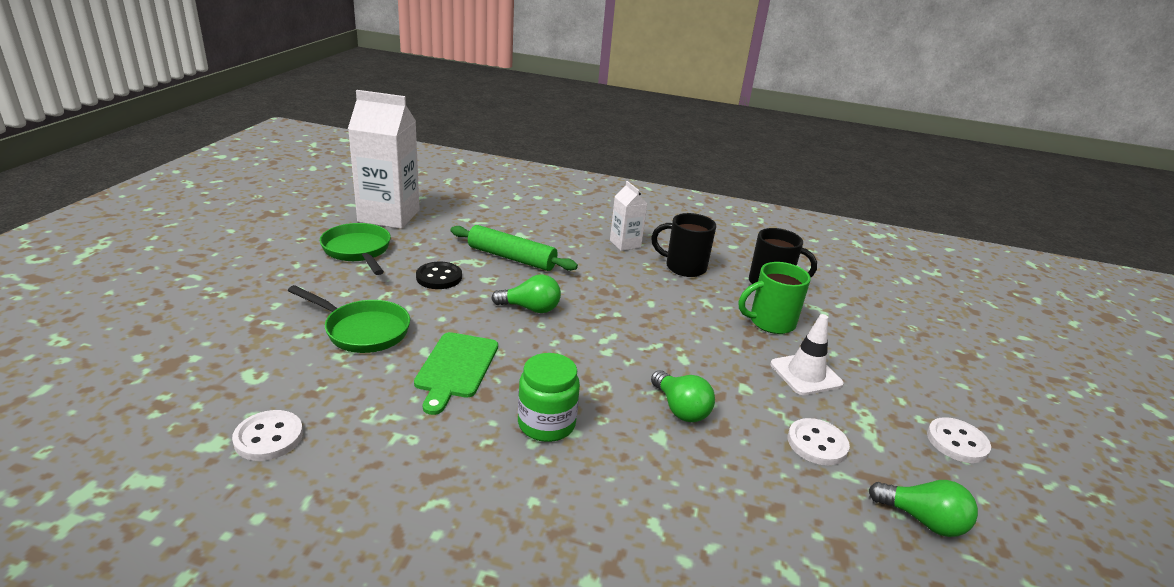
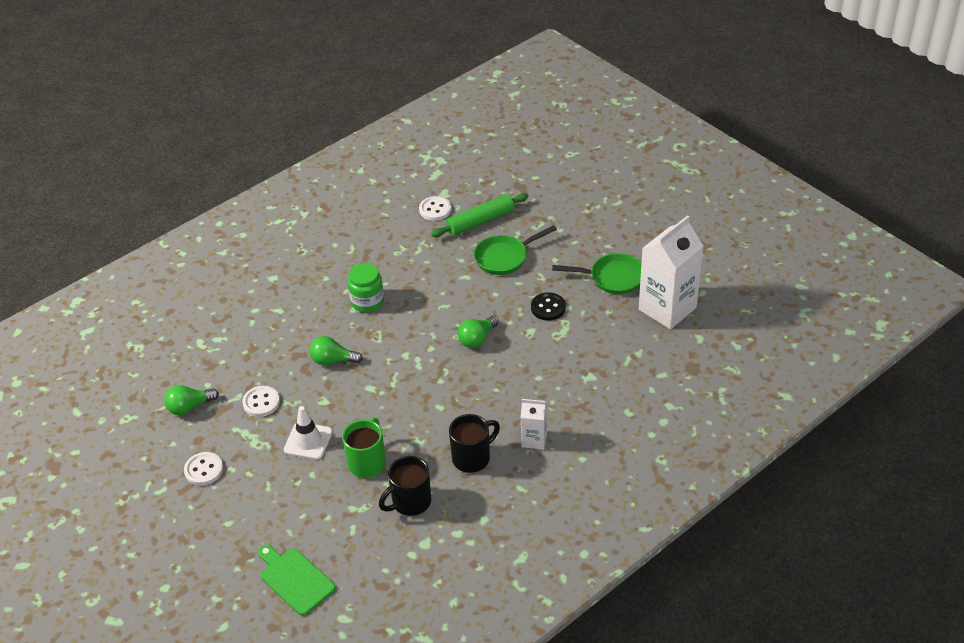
camera: 130 degrees right, 15 degrees up
(456, 368) = (440, 284): green cutting board -> green cutting board (295, 579)
(511, 258) = (553, 356): green rolling pin -> green rolling pin (480, 221)

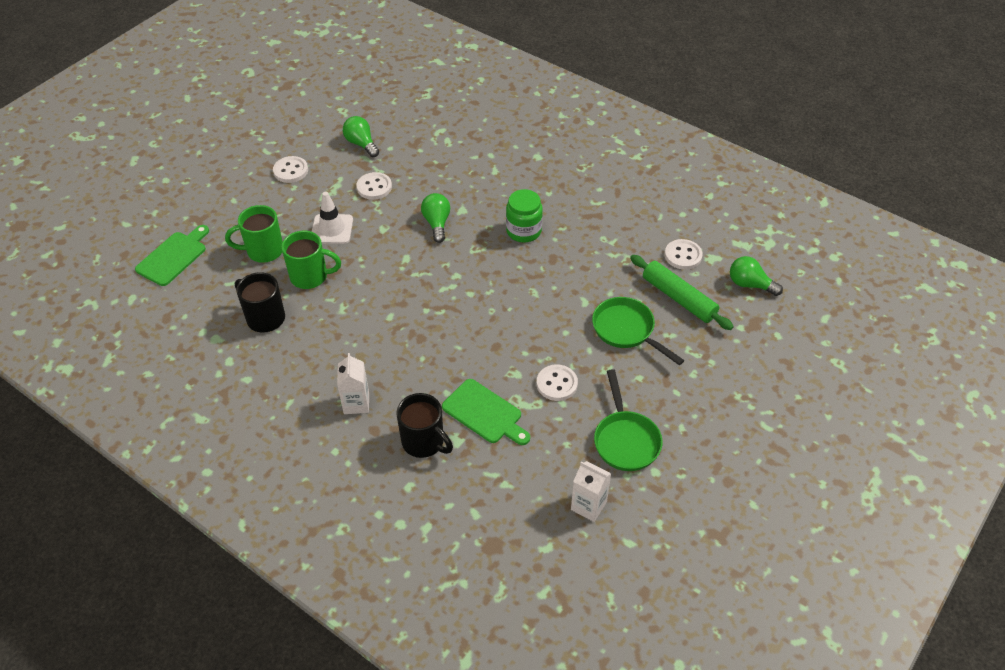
camera: 75 degrees right, 5 degrees up
(317, 499) = (263, 251): none -> green mug
(472, 458) = (325, 355): black mug -> black mug (424, 442)
(477, 339) = (492, 329): green light bulb -> green light bulb (750, 284)
(548, 308) = (557, 384): black button -> white button
(566, 356) = (485, 413): none -> green cutting board
(667, 308) = (588, 506): white carton -> white carton, size x0.50

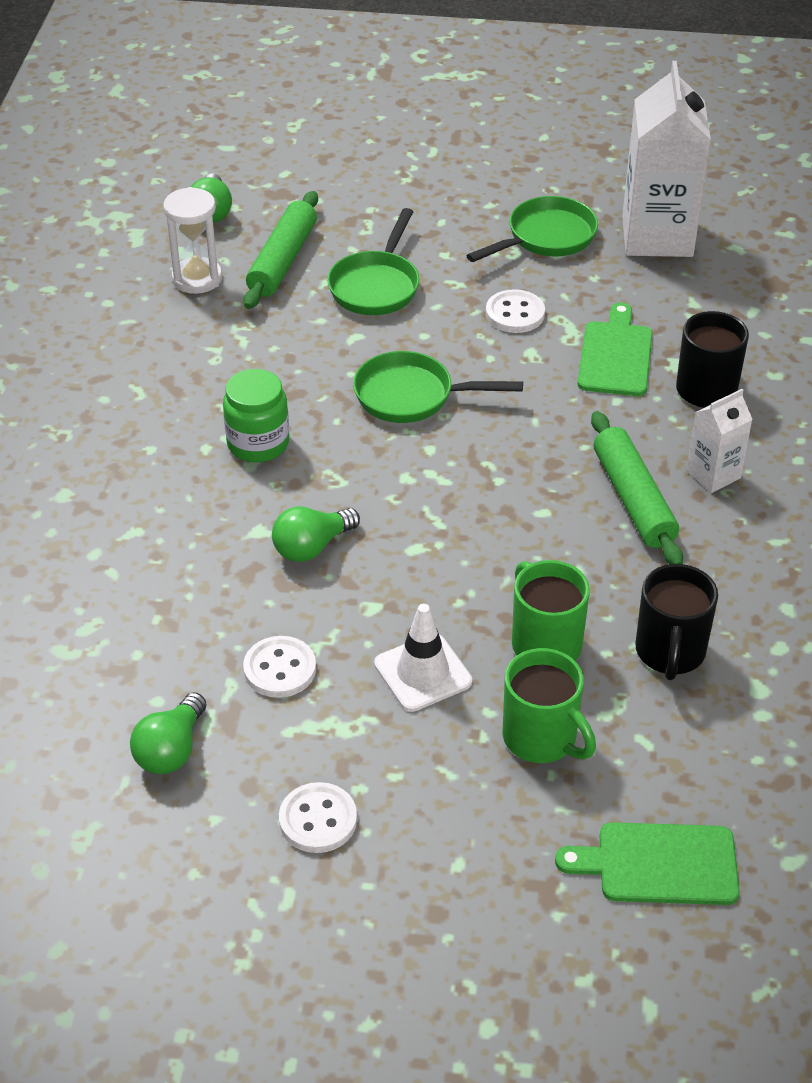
camera: 120 degrees left, 5 degrees down
(368, 358) = (633, 499): none -> green rolling pin
(516, 304) = (411, 396): none -> green pan
(588, 506) = (657, 236): white carton -> white carton, size x1.98
(683, 255) = (197, 278): white button -> white hourglass

